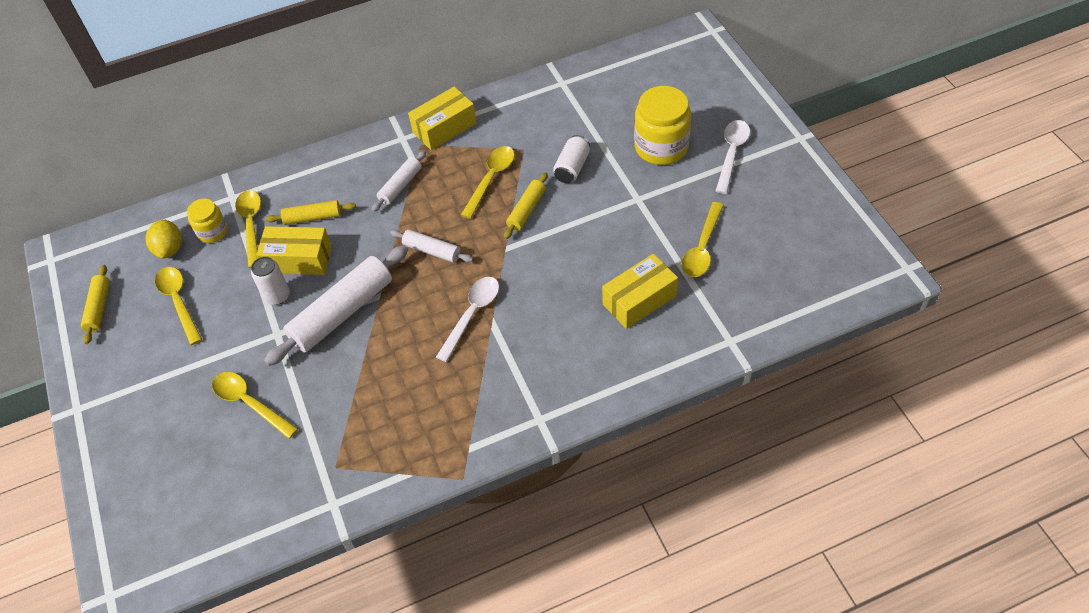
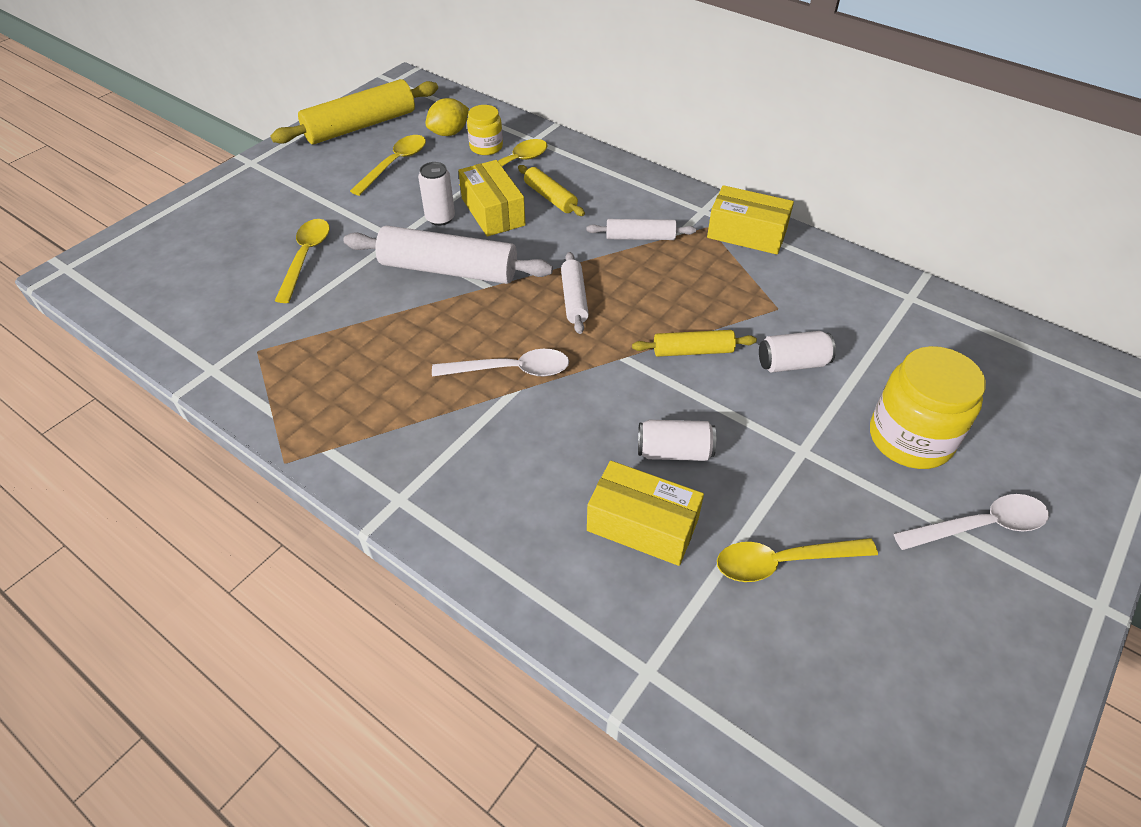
camera: 55 degrees right, 5 degrees down
(99, 308) = (361, 126): yellow rolling pin -> yellow rolling pin, size x1.89
(491, 179) = (710, 301): yellow spoon -> none
(598, 259) = (674, 451): none -> white can

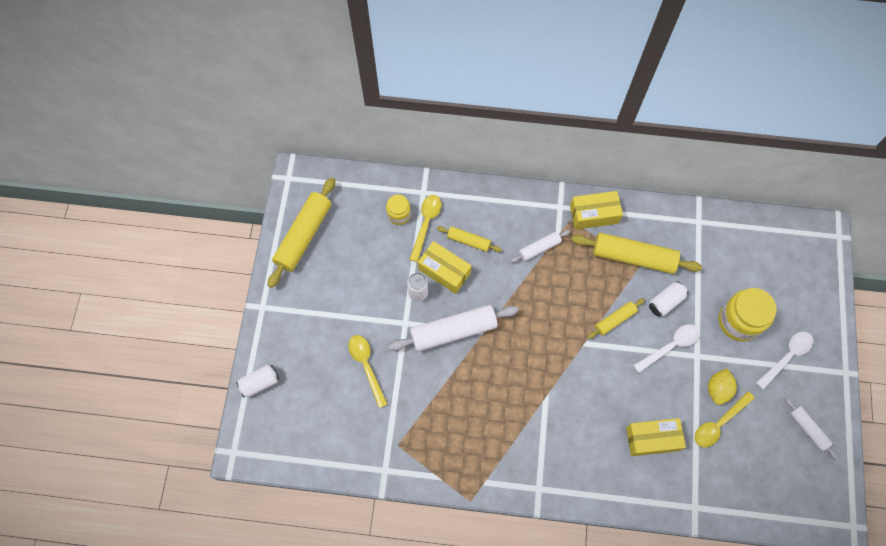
camera: 30 degrees left, 20 degrees up
(395, 164) = (355, 260): yellow spoon -> none
(449, 133) = (366, 213): yellow lemon -> yellow lemon (718, 389)
(511, 370) = (536, 383): white spoon -> white spoon (670, 346)
(574, 299) = (534, 316): white rolling pin -> white rolling pin (808, 429)
(674, 451) = (642, 389): white can -> white can (260, 383)
(774, 296) = (633, 257): none -> yellow rolling pin

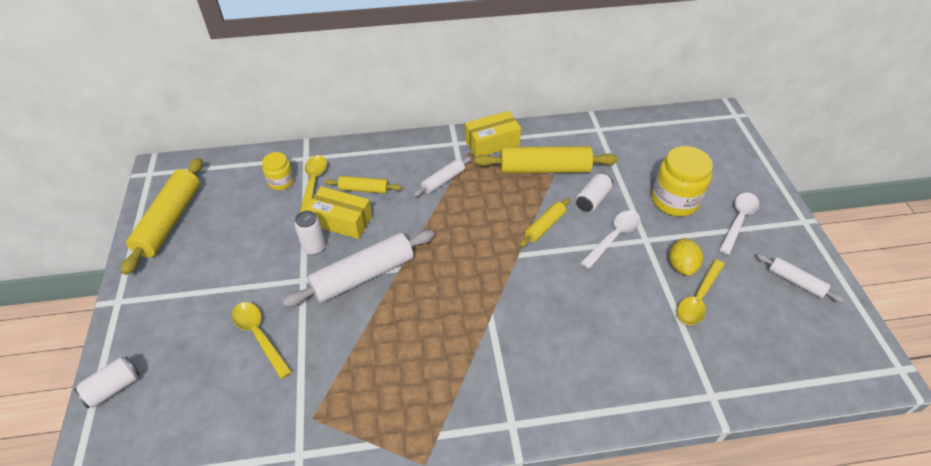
camera: 15 degrees left, 20 degrees down
(652, 439) = (630, 332): yellow box -> none

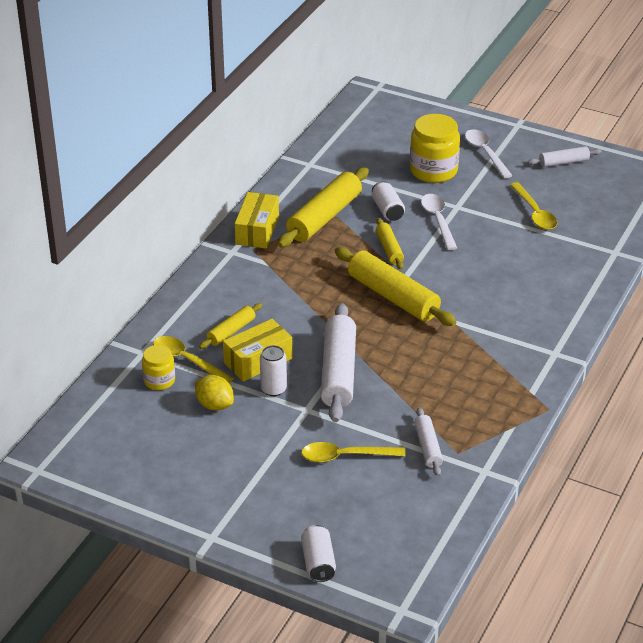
camera: 55 degrees left, 10 degrees down
(170, 221) = (133, 473): yellow rolling pin -> yellow rolling pin (393, 297)
(443, 180) = (273, 280): white rolling pin -> white rolling pin (427, 447)
(681, 266) = (499, 204): yellow lemon -> yellow lemon (214, 405)

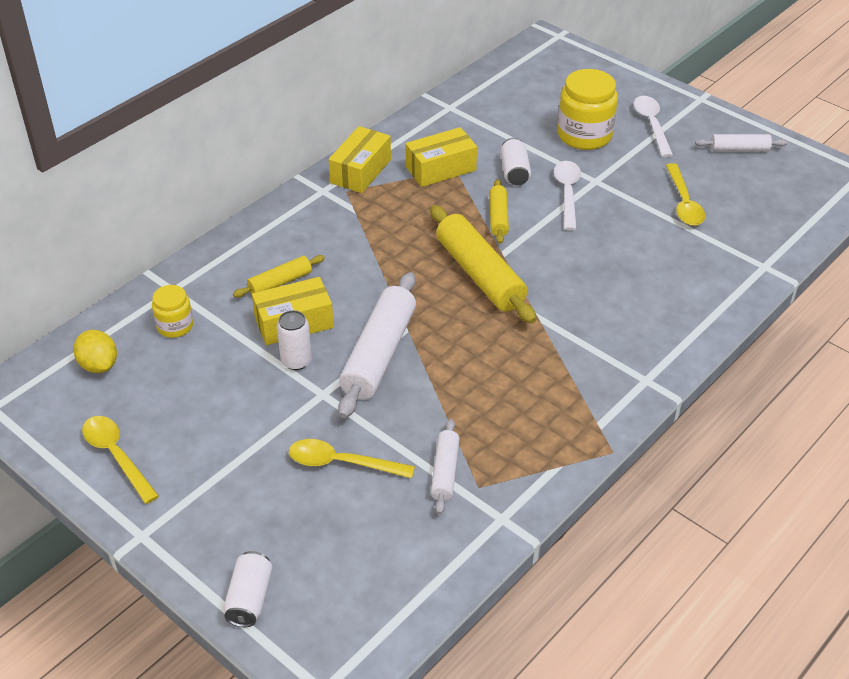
camera: 15 degrees right, 5 degrees up
(187, 360) = (216, 308): yellow spoon -> yellow spoon (117, 456)
(214, 405) = (222, 367): yellow lemon -> yellow lemon (99, 365)
(324, 217) = (441, 169): yellow rolling pin -> yellow box

